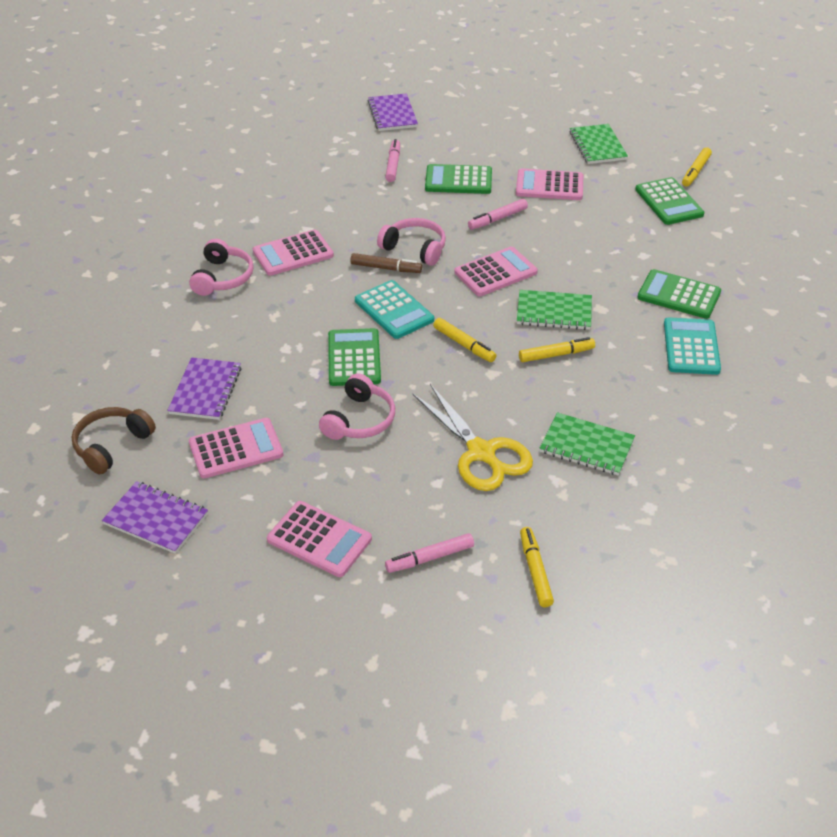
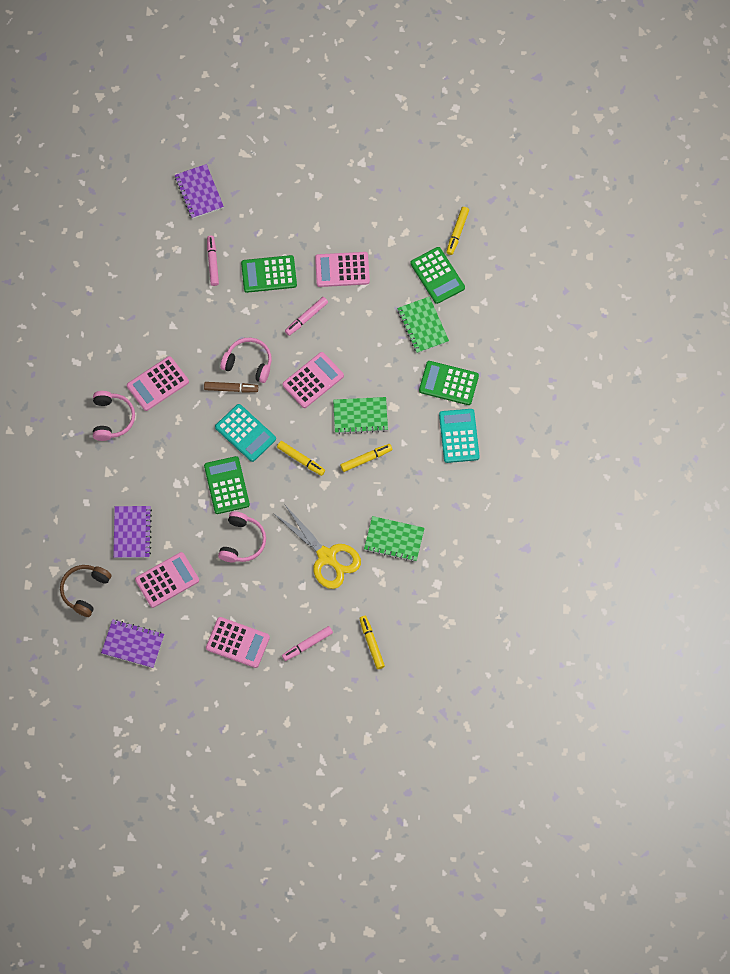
camera: 10 degrees left, 25 degrees up
(597, 146) = (376, 210): green notebook -> green notebook (422, 326)

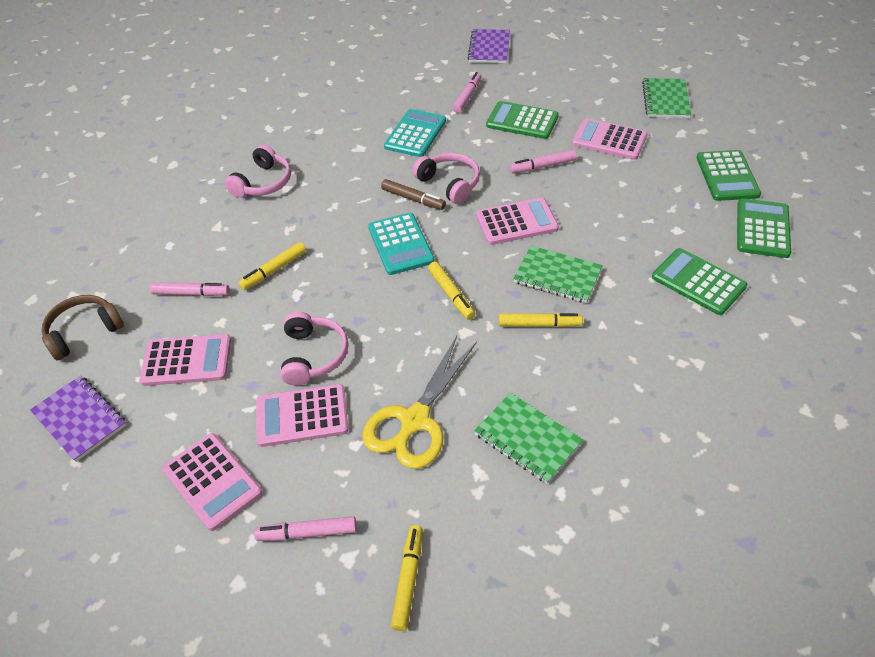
camera: 30 degrees right, 20 degrees down
(132, 532) = (191, 293): purple notebook -> pink marker
(157, 384) = (336, 170): pink calculator -> pink calculator (302, 416)
(226, 485) = (340, 287): green calculator -> green calculator (762, 229)
(242, 542) = (313, 355): pink headphones -> pink headphones turned 45 degrees counterclockwise
(327, 557) = (415, 421): yellow scissors -> yellow scissors turned 45 degrees clockwise
(422, 326) = (687, 215): green notebook -> green notebook (665, 100)
(457, 232) = (769, 147): yellow marker -> yellow marker (274, 270)
(459, 436) = (689, 345): turquoise calculator -> turquoise calculator (415, 134)

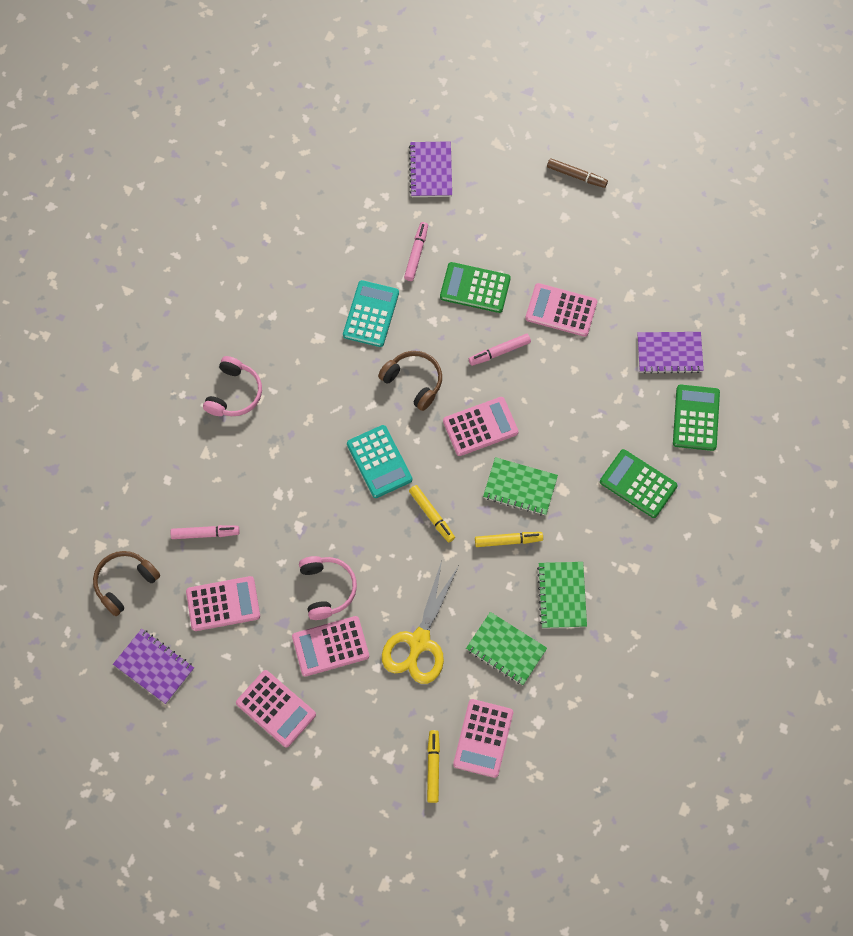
camera: 10 degrees left, 20 degrees up
(274, 270) = (272, 501): yellow marker -> none
(307, 533) = (356, 741): pink marker -> none
(413, 199) = (382, 404): brown marker -> brown marker (576, 176)
(449, 183) = (413, 382): pink headphones -> brown headphones
(485, 547) = (483, 738): none -> pink calculator
(665, 100) = (616, 247): green notebook -> green notebook (562, 595)
(727, 176) = (669, 353): green calculator -> purple notebook

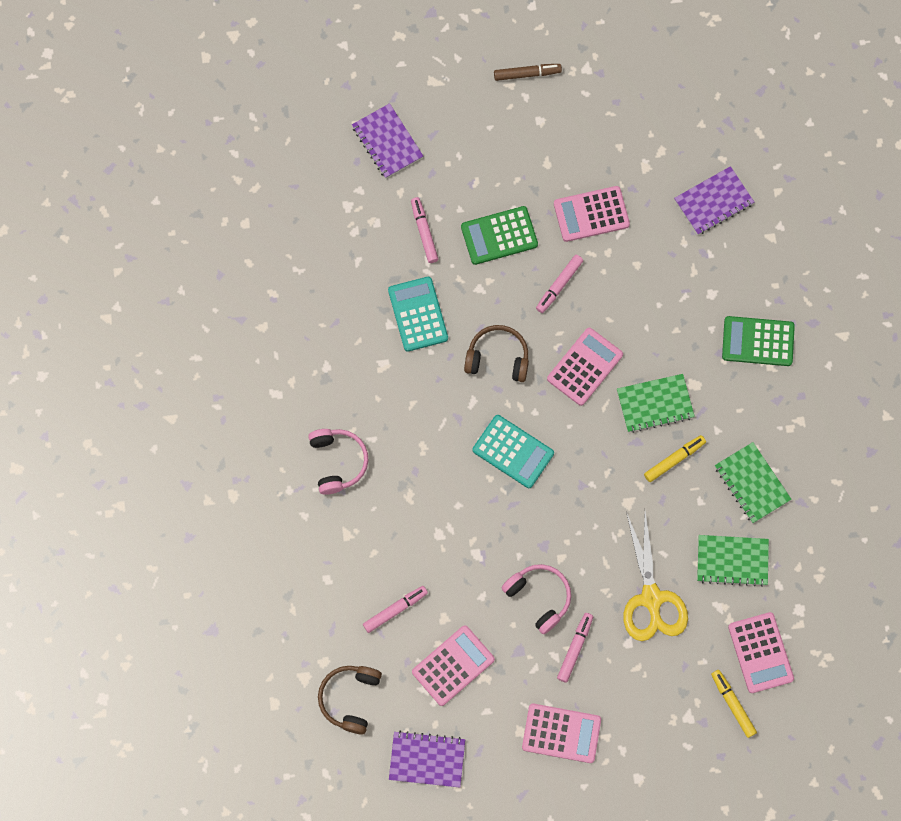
camera: 30 degrees left, 5 degrees up
(330, 646) = (575, 648): pink calculator -> pink marker
(432, 515) = (591, 475): yellow marker -> none
(696, 418) = (773, 250): green calculator -> none

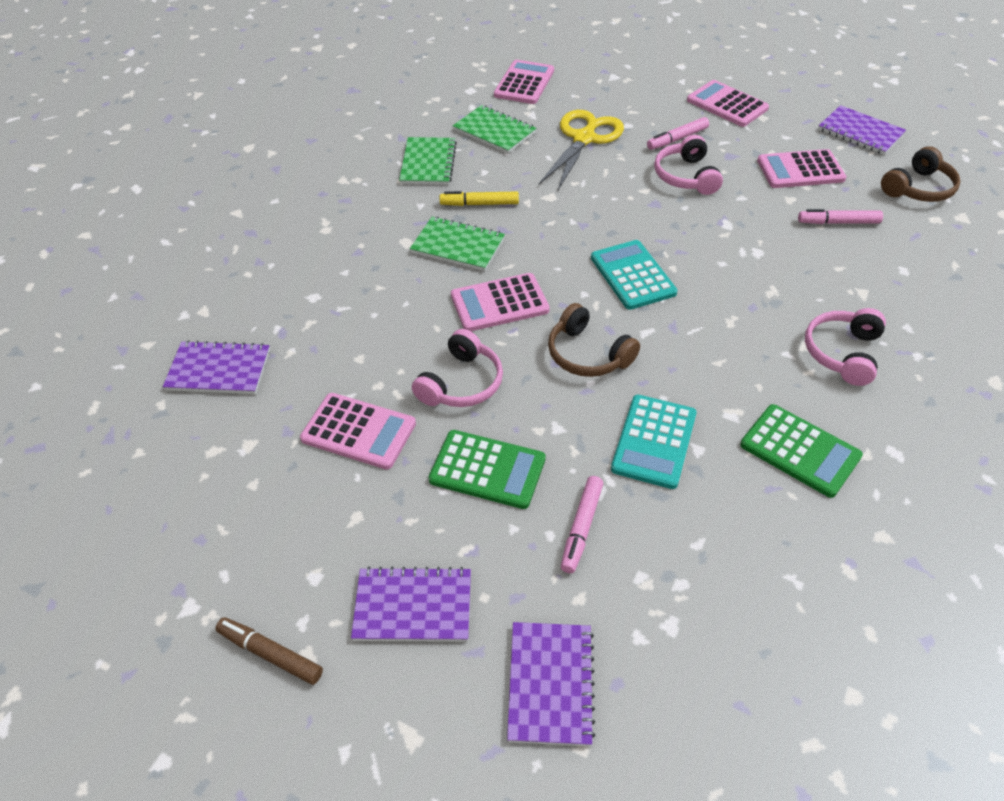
camera: 145 degrees left, 25 degrees down
(479, 137) = (413, 606): none -> purple notebook
(559, 285) = (461, 383): pink marker -> pink headphones
(732, 704) = (572, 70): yellow marker -> none
(758, 341) = (314, 243): green calculator -> green calculator (800, 451)

